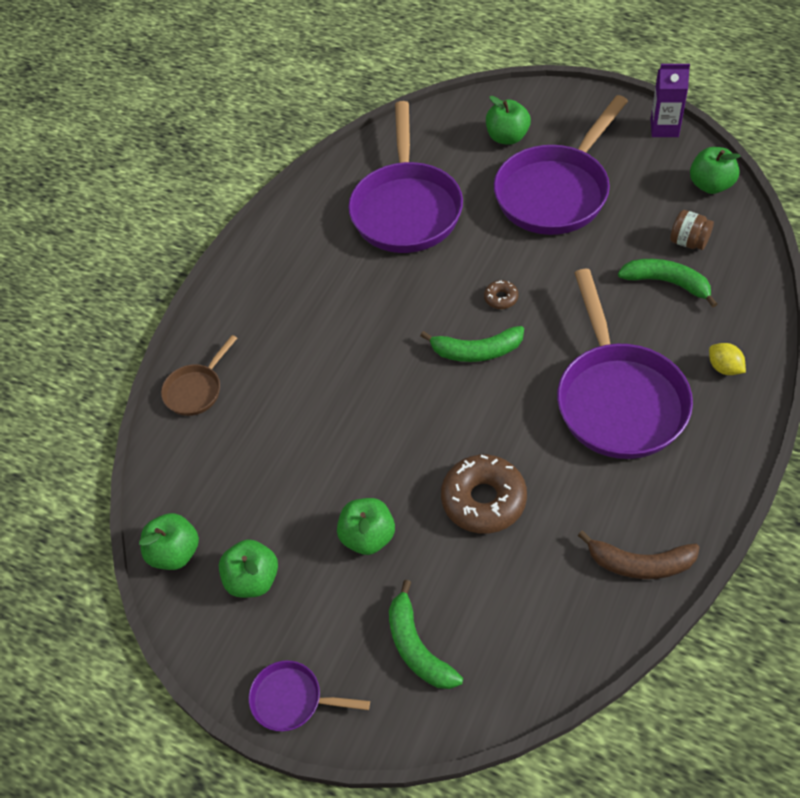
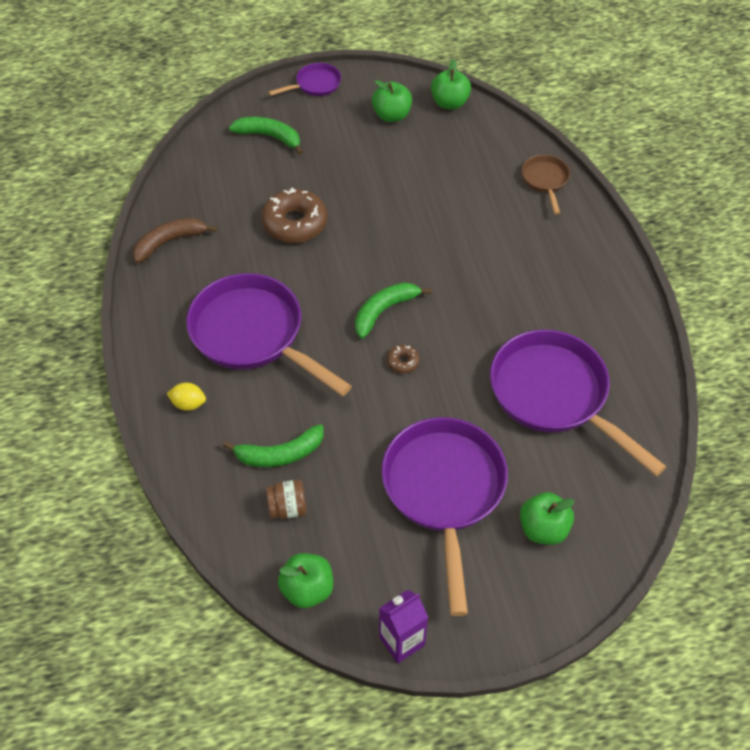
camera: 135 degrees right, 0 degrees up
(368, 537) = (347, 167): green apple -> none

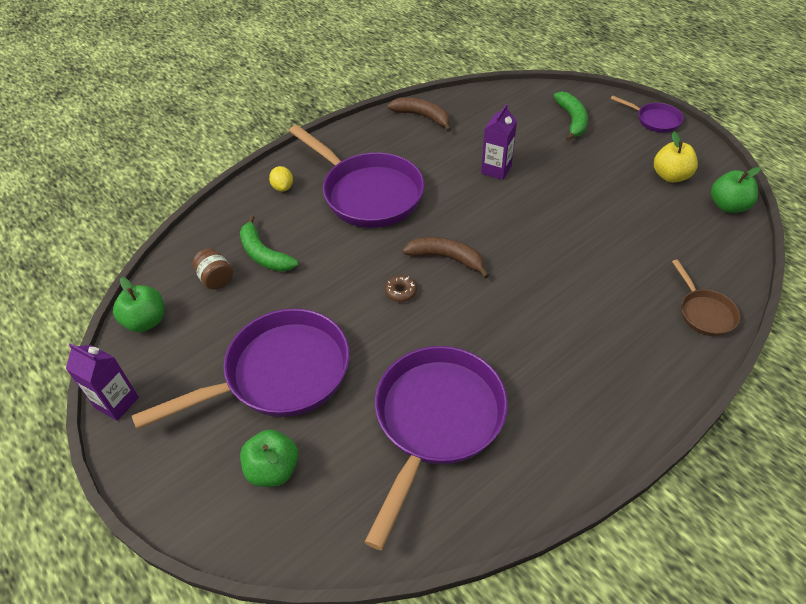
camera: 65 degrees right, 5 degrees down
(253, 335) = (367, 193): purple pan -> purple pan turned 120 degrees clockwise
(295, 223) = (496, 169): brown donut -> purple carton
(384, 311) = (447, 258): green banana -> brown banana
(391, 115) = (670, 176): green apple -> yellow apple
(545, 181) = (704, 312): brown pan -> brown pan turned 105 degrees clockwise

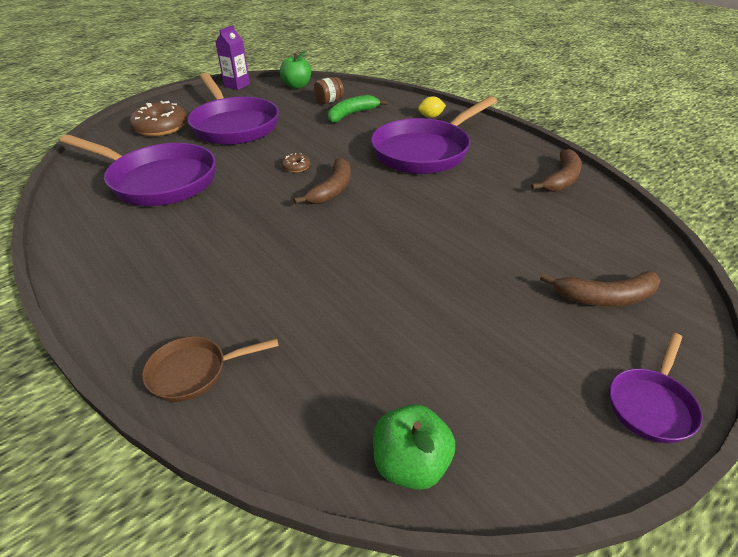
camera: 90 degrees right, 10 degrees down
(273, 469) = (161, 127): green apple -> brown donut
(496, 169) = (473, 224): purple carton -> none
(572, 120) = (605, 297): green banana -> brown banana
(670, 176) = (485, 395): yellow apple -> none

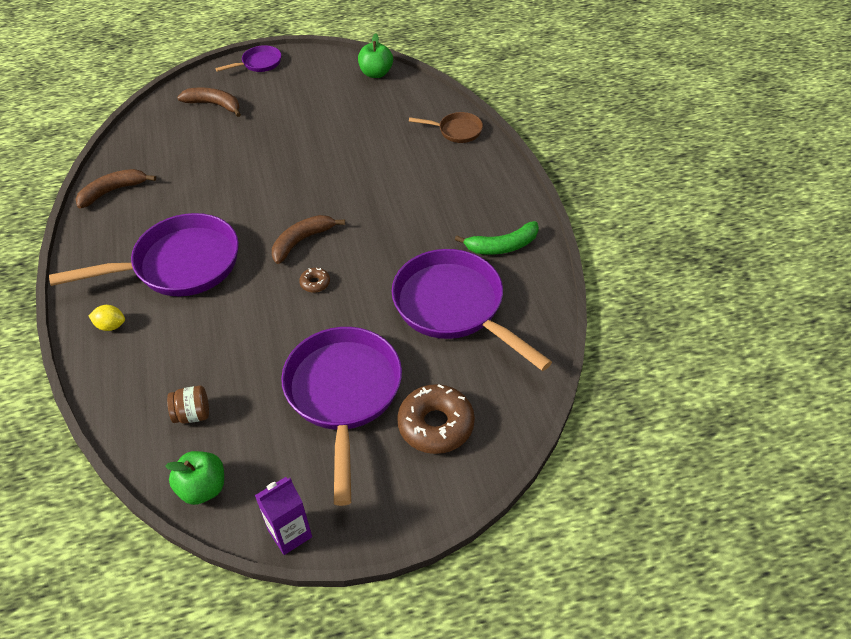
camera: 155 degrees left, 10 degrees up
(352, 114) = (191, 366): green banana -> green banana (502, 246)

